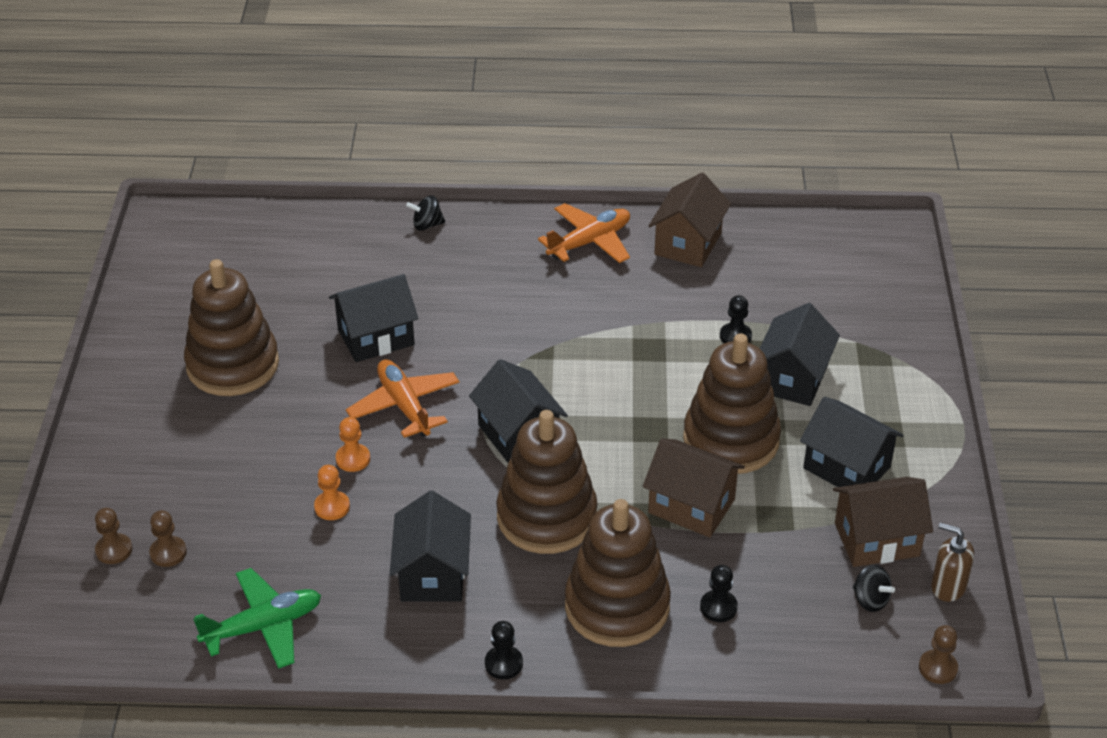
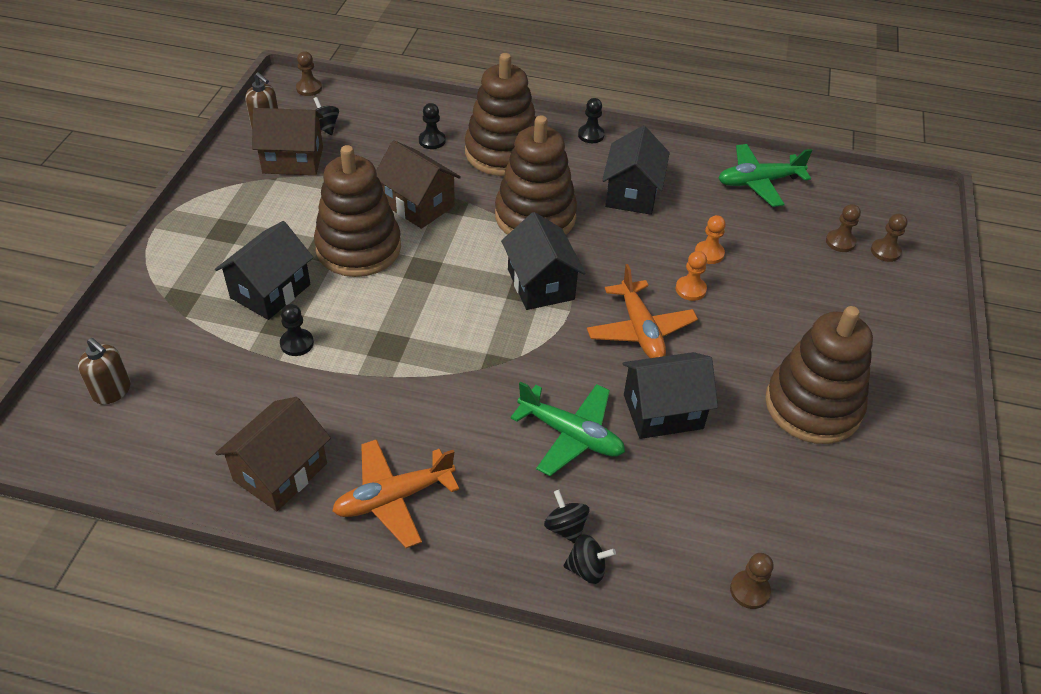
camera: 170 degrees left, 5 degrees up
(302, 231) = (749, 590): none -> brown pawn
(448, 245) = (565, 527): none -> black spinning top
(457, 306) = (571, 435): none -> green plane
(847, 467) = (278, 210): black house -> none
(867, 273) = (112, 391): none -> brown soap dispenser

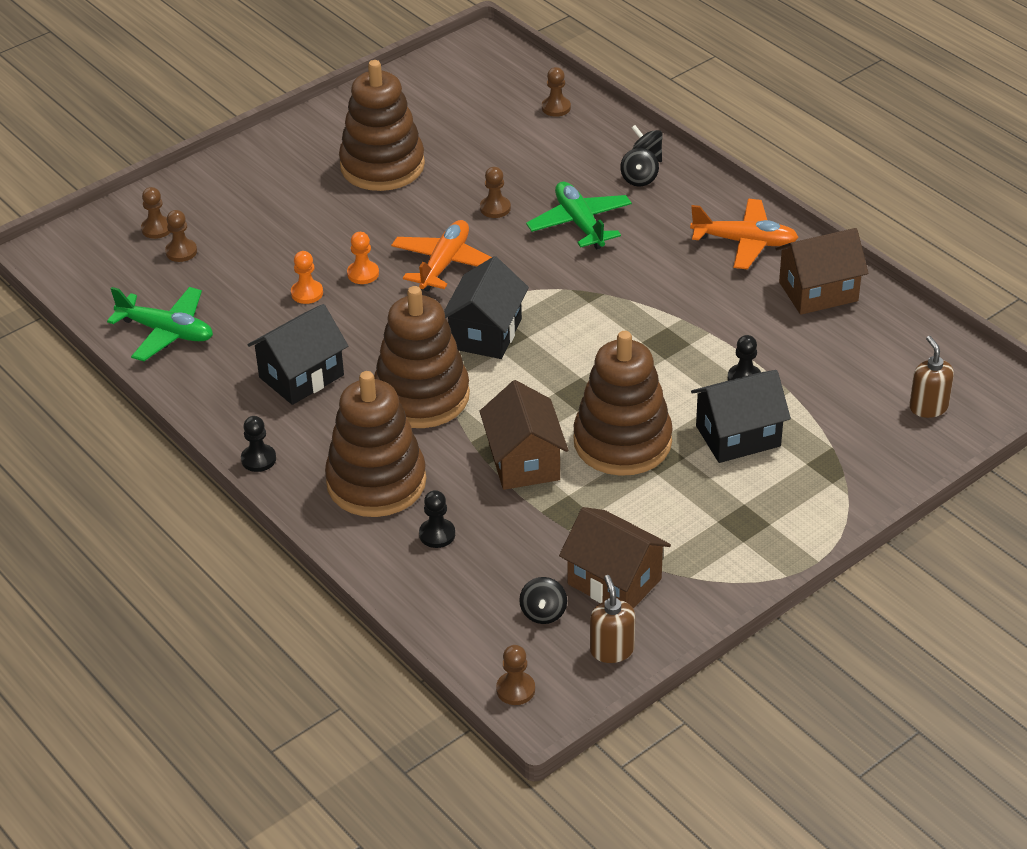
camera: 140 degrees left, 5 degrees down
(663, 411) = (495, 208): black house -> brown pawn

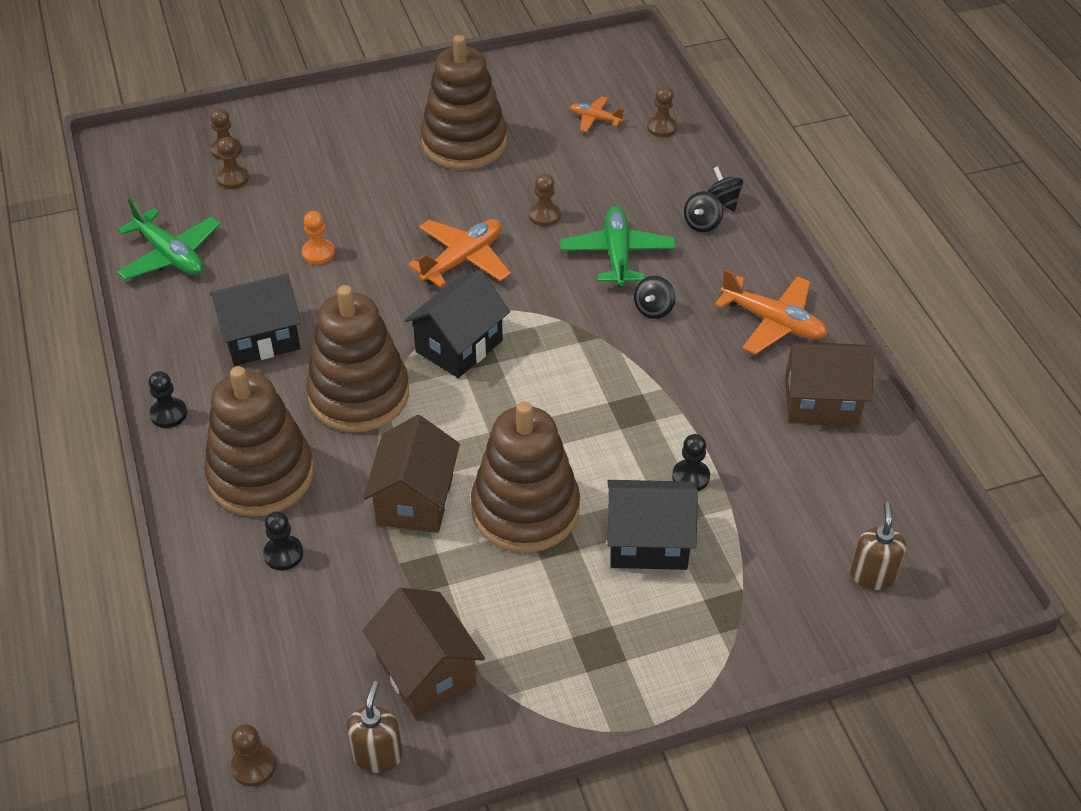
camera: 20 degrees right, 5 degrees up
(363, 274) = (381, 248): orange pawn -> none
(491, 115) = (595, 119): none -> orange plane
(543, 613) = (334, 683): black spinning top -> black spinning top (653, 309)

